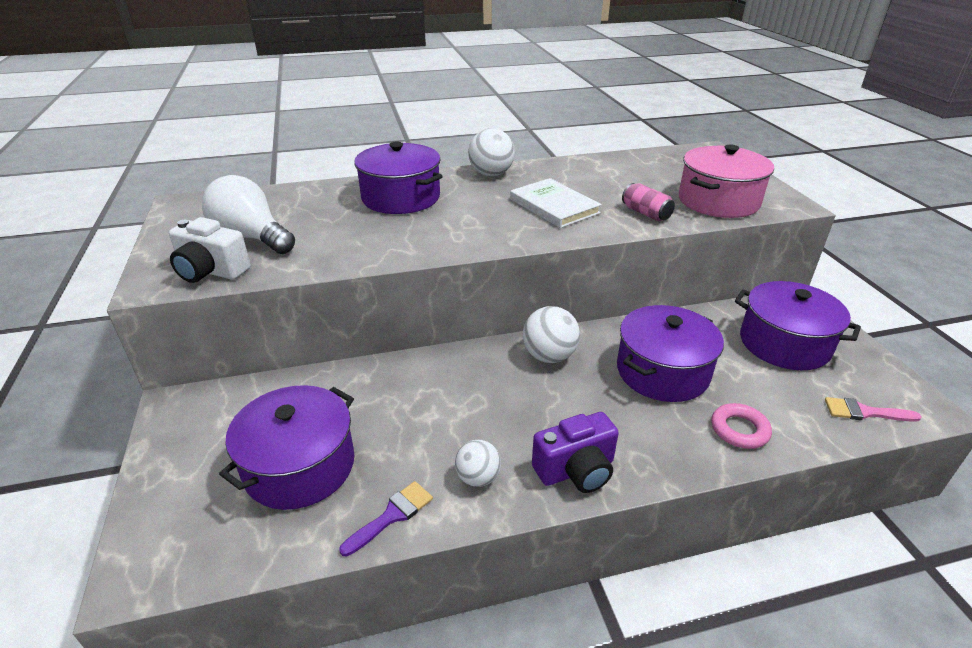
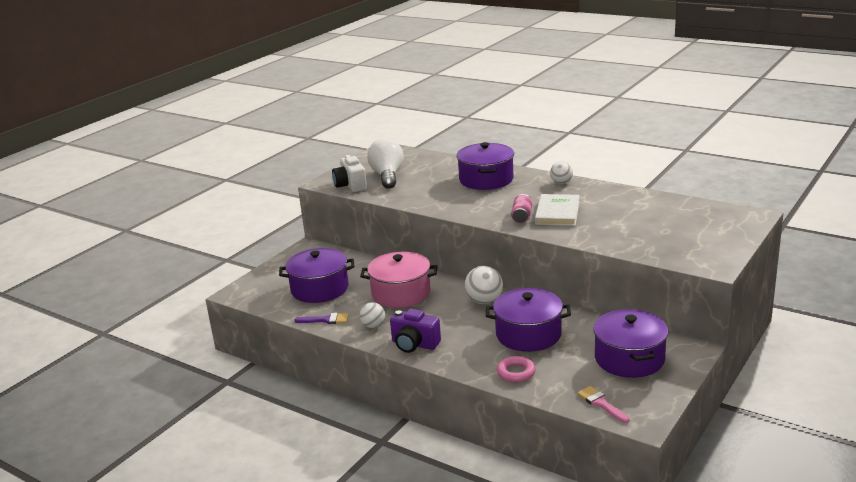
camera: 50 degrees right, 10 degrees down
(491, 174) = (561, 183): white ball -> white ball, size x0.65
(645, 213) = (602, 235): pink can -> pink can (522, 216)
(718, 201) = (667, 246): pink pot -> pink pot (401, 293)

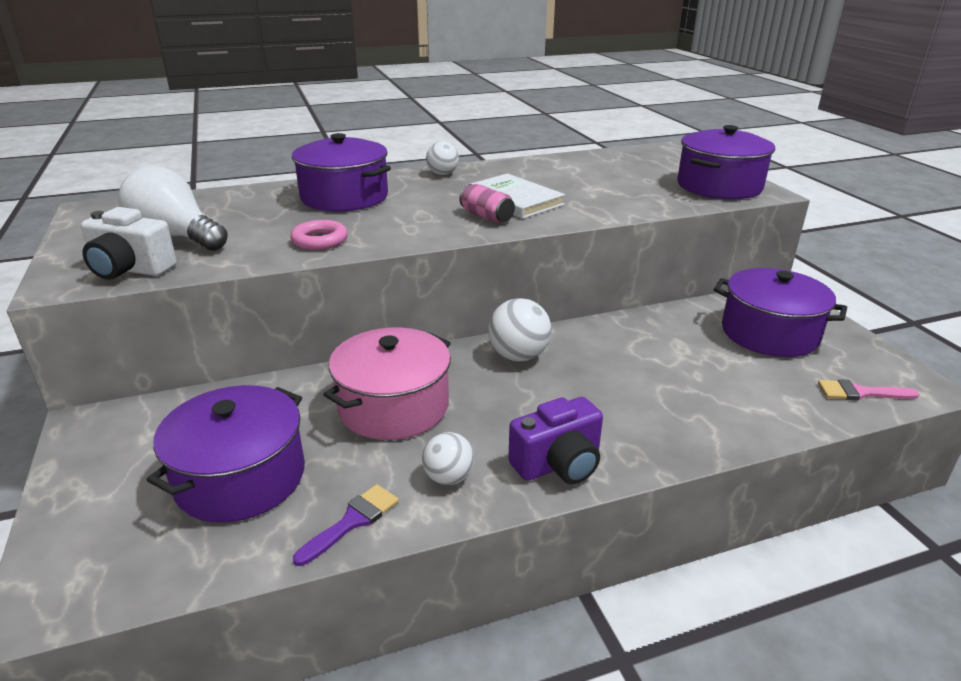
camera: 55 degrees left, 5 degrees up
(516, 372) = (731, 416): pink ring -> pink ring (320, 240)
(528, 334) = (643, 365): purple pot -> purple pot (719, 186)

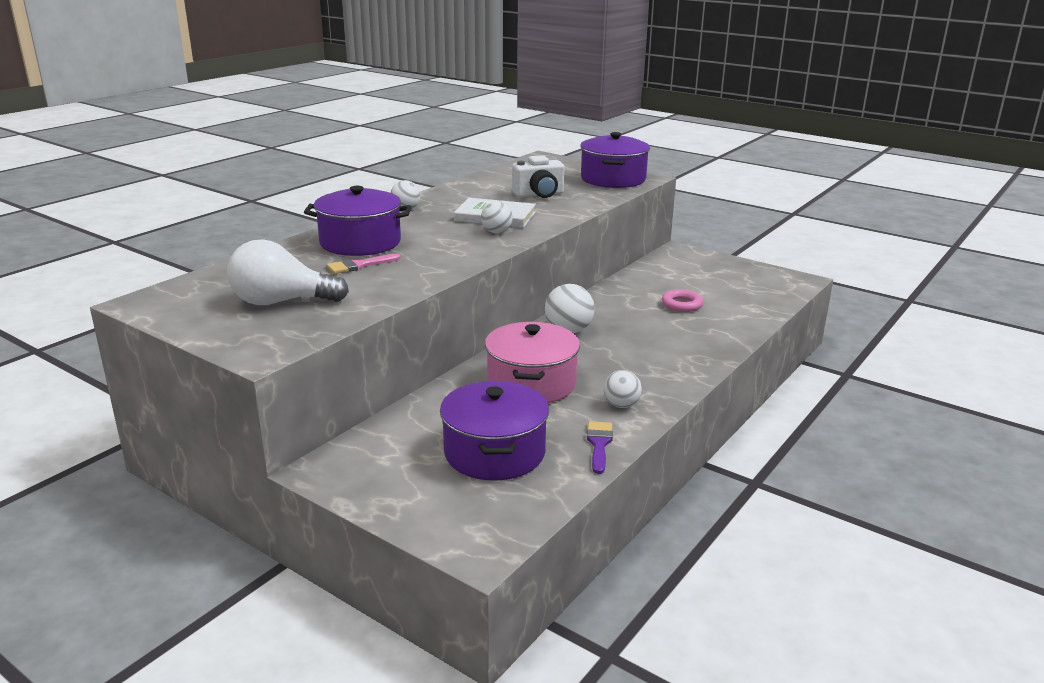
camera: 35 degrees left, 5 degrees down
(130, 269) = (296, 330): white camera -> white camera (539, 194)
(320, 240) = (406, 275): pink ring -> pink ring (681, 305)
(486, 217) = (497, 232): pink can -> white ball
(558, 464) = (671, 377): purple camera -> none
(769, 333) = (696, 274): purple pot -> none
(860, 393) = (775, 292): pink brush -> pink brush (359, 265)

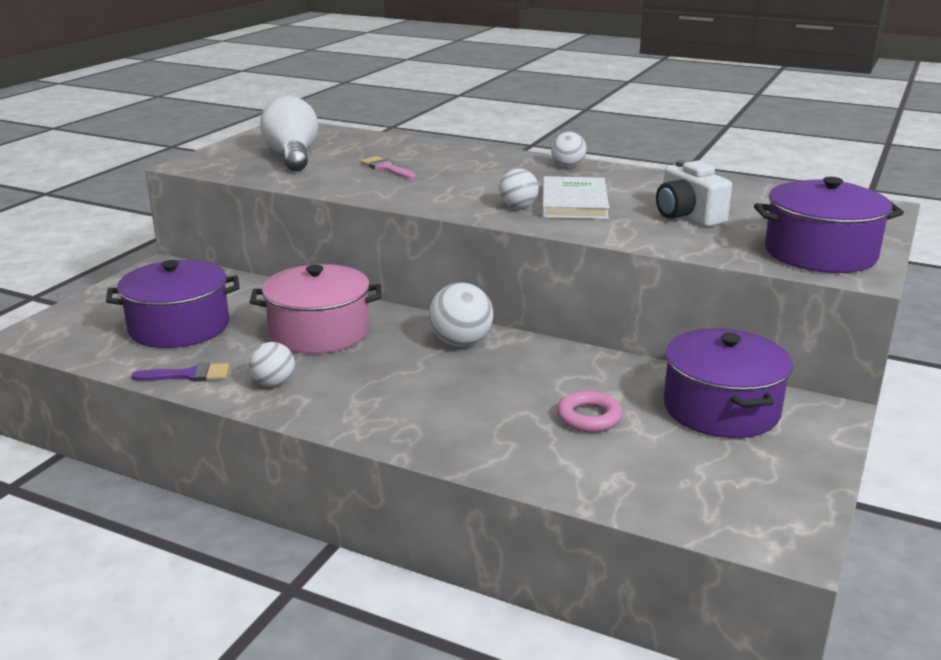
camera: 80 degrees right, 0 degrees up
(360, 242) = (450, 162): purple pot -> purple pot (721, 409)

